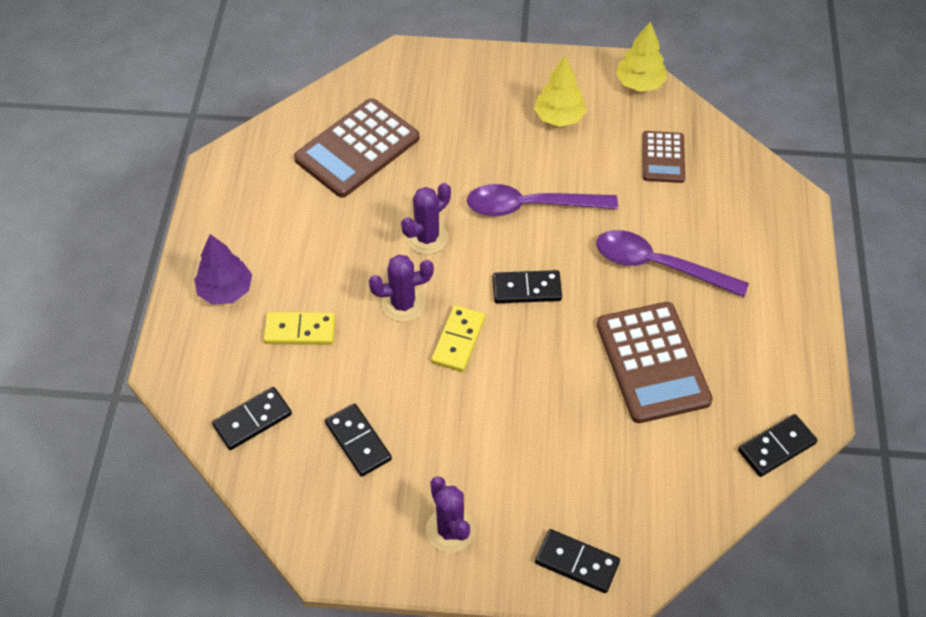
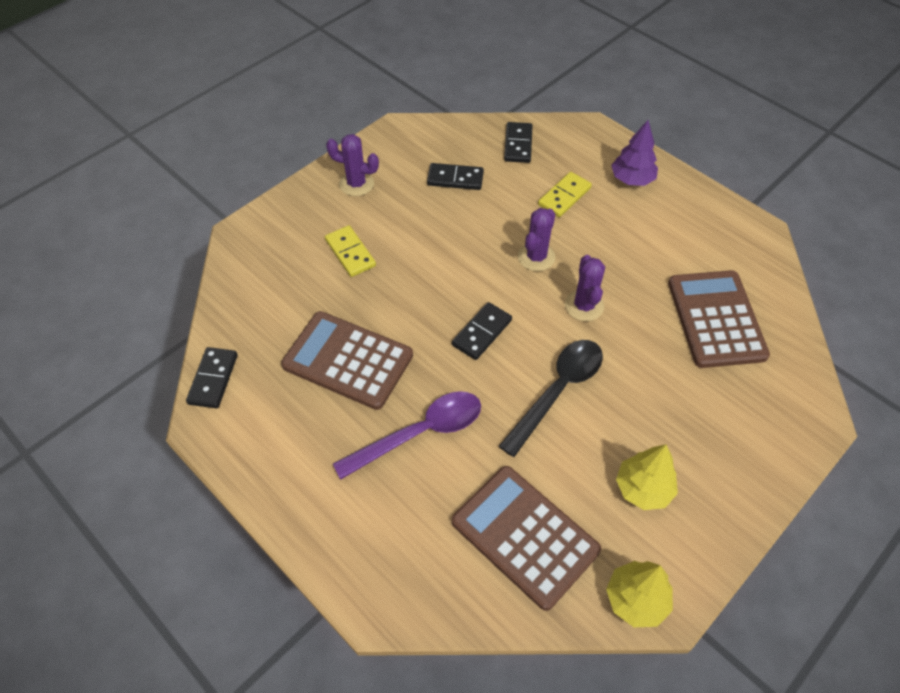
camera: 130 degrees right, 0 degrees up
(458, 340) = (477, 267): yellow domino -> yellow domino (350, 253)
(530, 206) = (557, 391): purple spoon -> black spoon
(577, 563) = (274, 223): black domino -> none
(663, 157) = (525, 536): brown calculator -> brown calculator, size x1.77

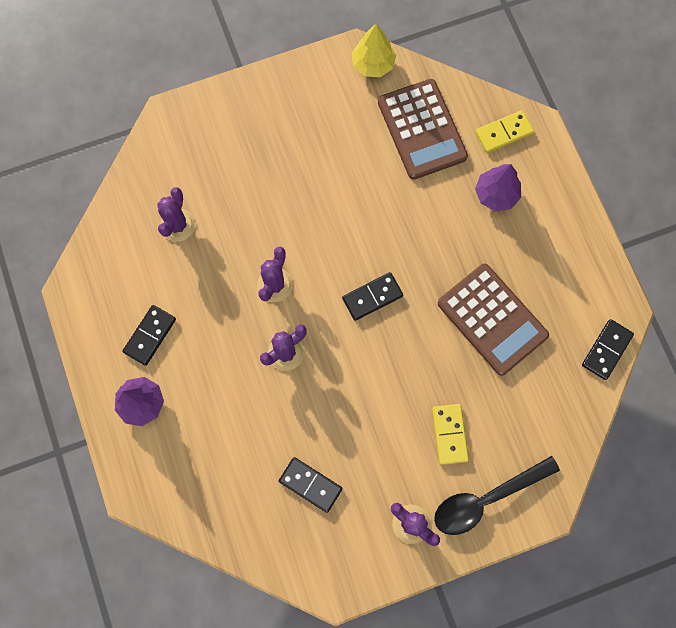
camera: 155 degrees left, 20 degrees up
(396, 494) = (496, 194): none -> purple tree
(419, 433) = (461, 232): purple spoon -> none
(518, 144) = (223, 504): black domino -> black domino (150, 336)
(557, 391) = (341, 220): black spoon -> black spoon (486, 498)
(564, 196) = (219, 412): yellow domino -> yellow domino (504, 133)
(643, 488) = (324, 125): yellow tree -> none
(716, 319) = (178, 225): brown calculator -> purple cactus

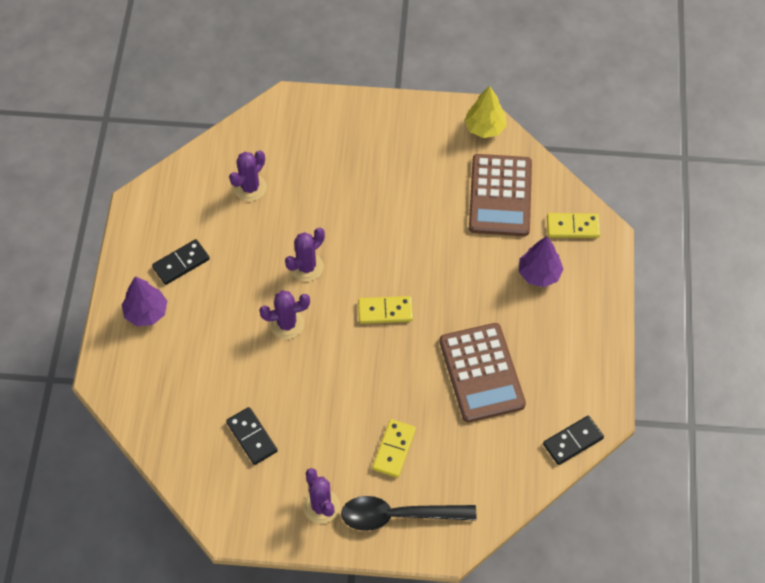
camera: 25 degrees right, 15 degrees down
(372, 297) = (385, 311): black domino -> yellow domino

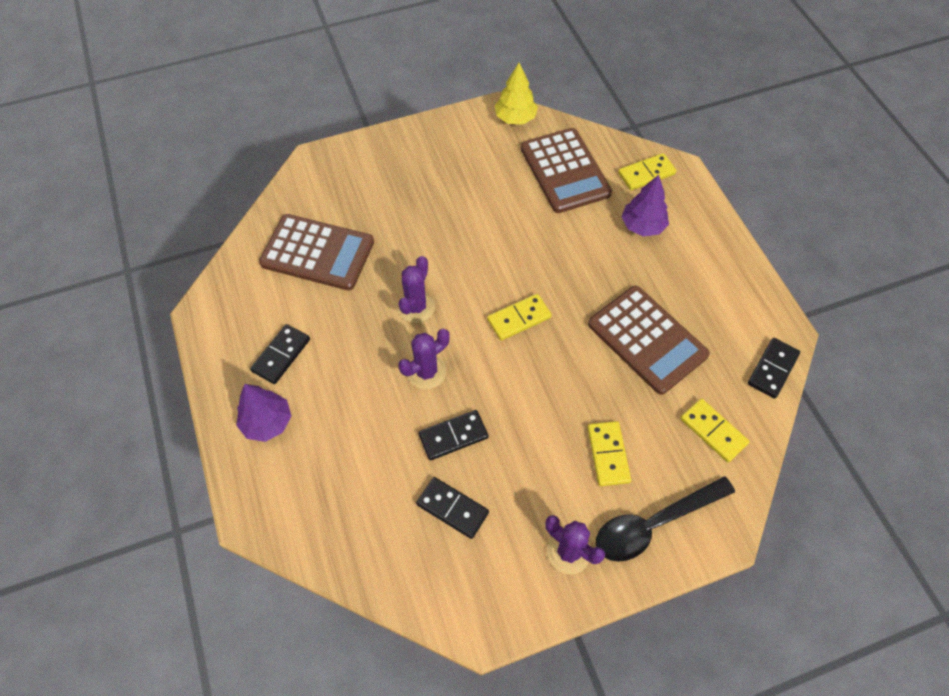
camera: 25 degrees left, 0 degrees up
(250, 188) = (317, 253): purple cactus -> brown calculator
(281, 383) = (453, 436): none -> black domino
(490, 468) = (713, 431): none -> yellow domino

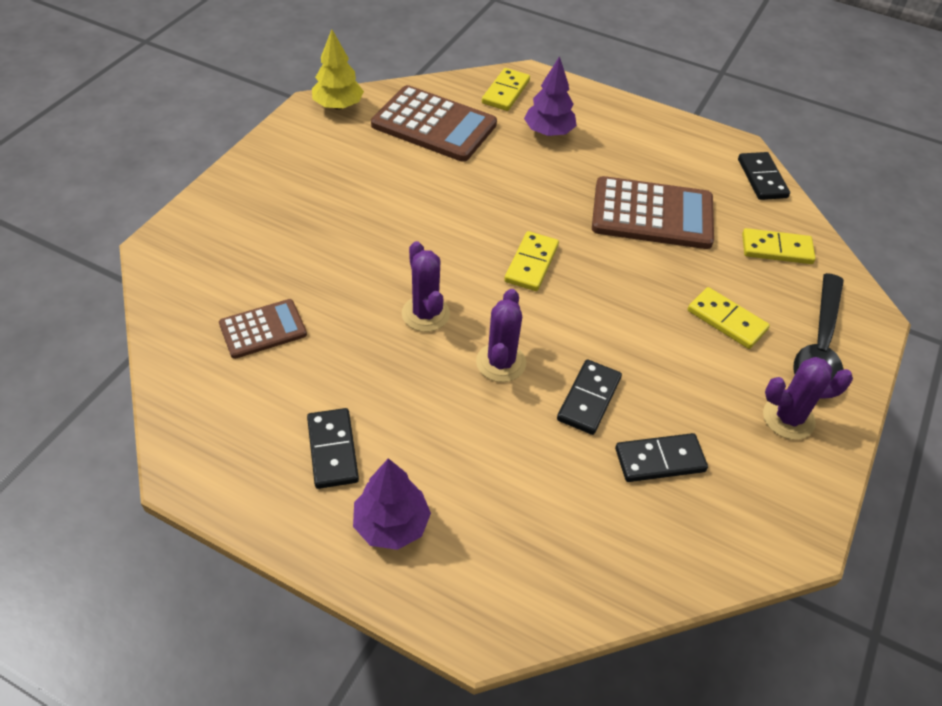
camera: 45 degrees left, 10 degrees down
(317, 253) = (263, 329): brown calculator -> brown calculator, size x0.56

